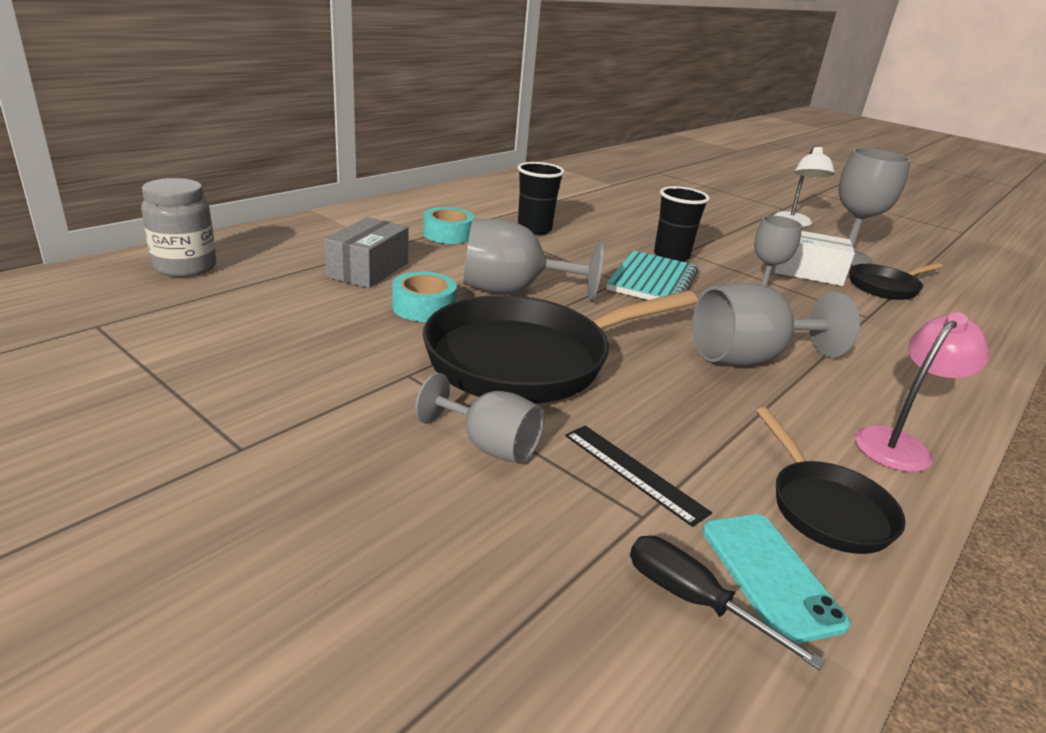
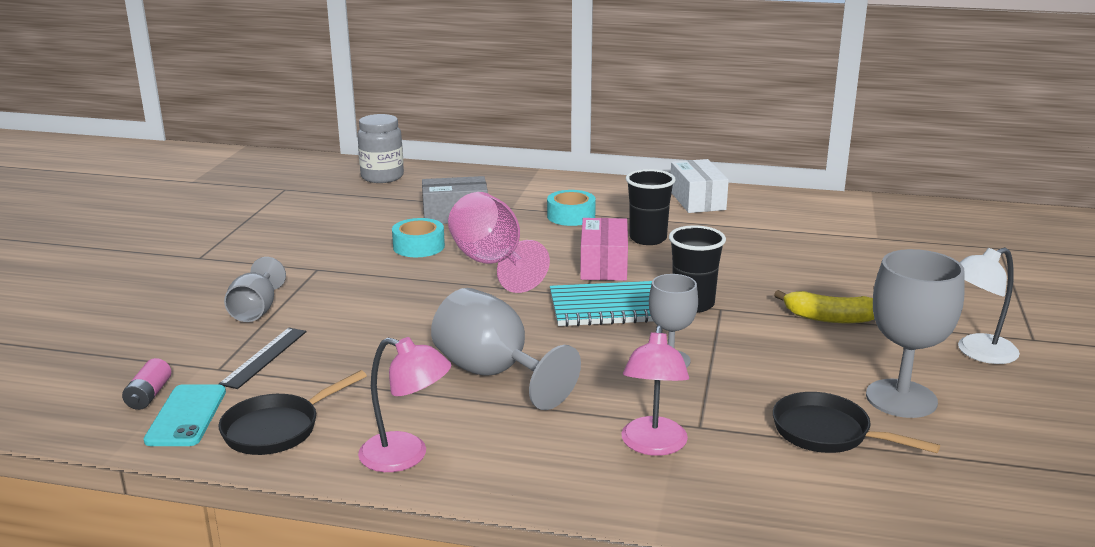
camera: 65 degrees right, 5 degrees down
(513, 291) = (492, 264): grey goblet -> pink goblet
(528, 359) = (380, 295): black pan -> none
(568, 257) = (603, 265): none -> pink box
(693, 600) = (149, 395): black screwdriver -> pink battery
(724, 233) = (829, 318): none -> yellow banana
(770, 575) = (186, 416): turquoise phone -> turquoise phone turned 45 degrees counterclockwise
(807, 272) = (785, 379): white box -> white box (697, 200)
(895, 339) = (653, 446): none -> pink lamp

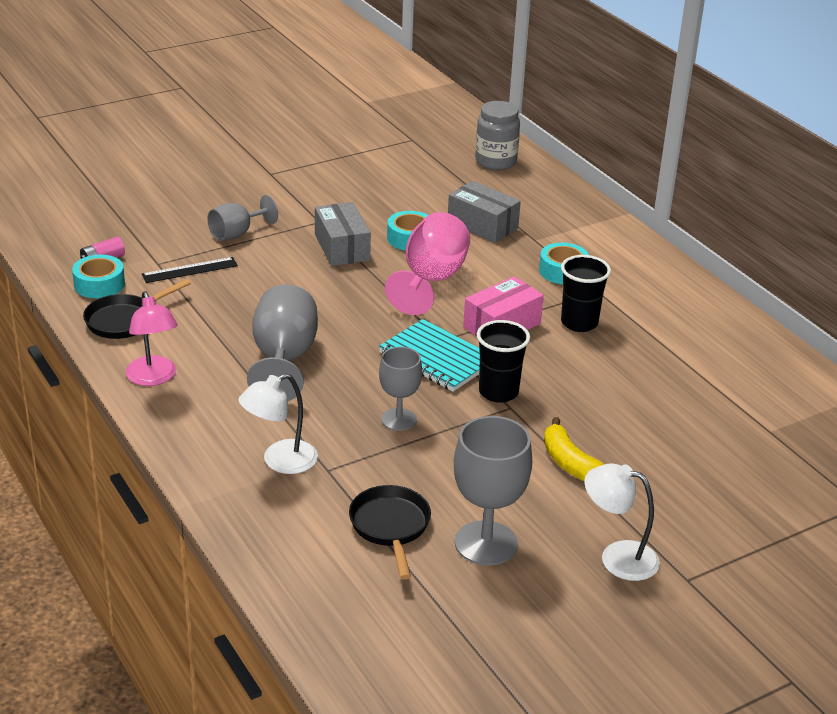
camera: 45 degrees right, 10 degrees up
(186, 416) = (99, 284): turquoise phone -> turquoise tape
(277, 429) = (124, 320): black pan -> black pan turned 45 degrees counterclockwise
(375, 276) = (342, 247): none -> grey box
(653, 446) = (280, 461): pink lamp -> white lamp
(697, 200) = (693, 312): white box -> none

